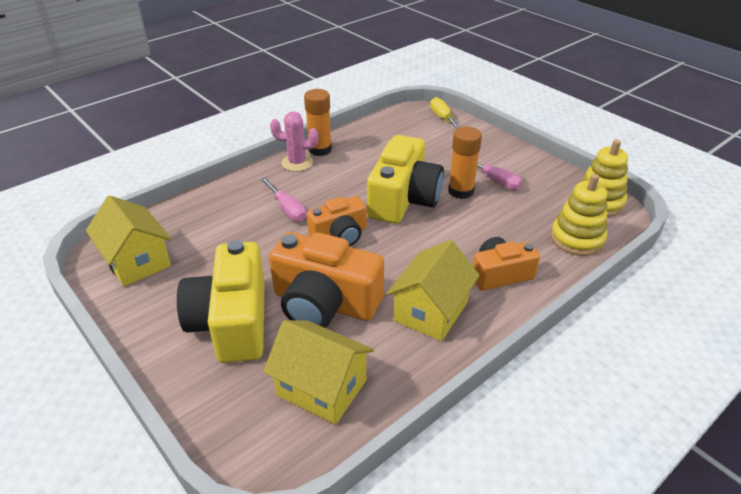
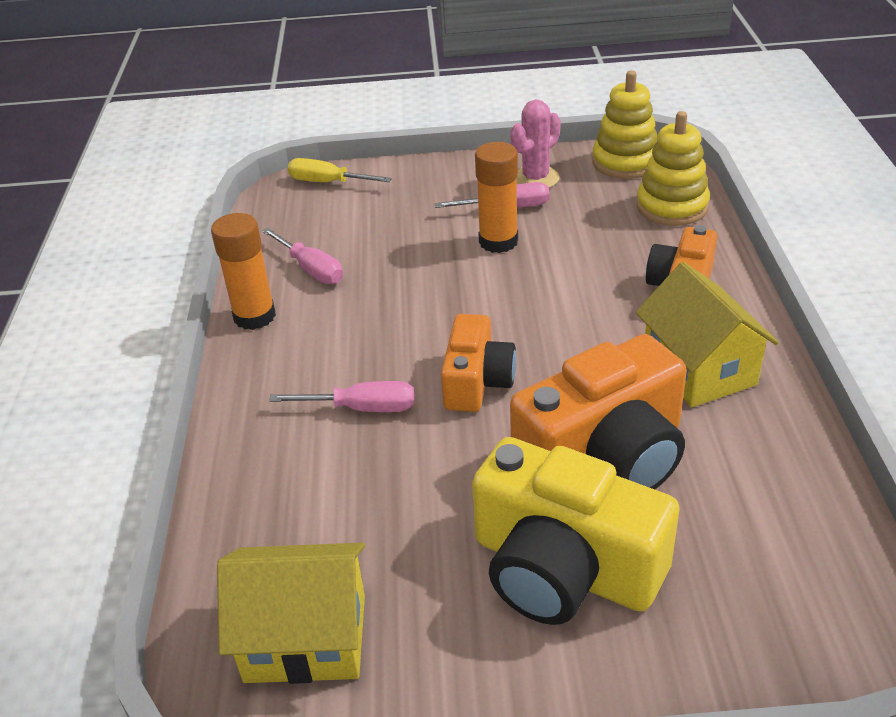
camera: 50 degrees left, 0 degrees up
(297, 163) = (259, 352): pink cactus -> pink cactus (535, 178)
(321, 388) = (763, 525): yellow house -> none
(370, 147) = (311, 269): none -> pink screwdriver
(403, 199) = (462, 293): yellow camera -> none

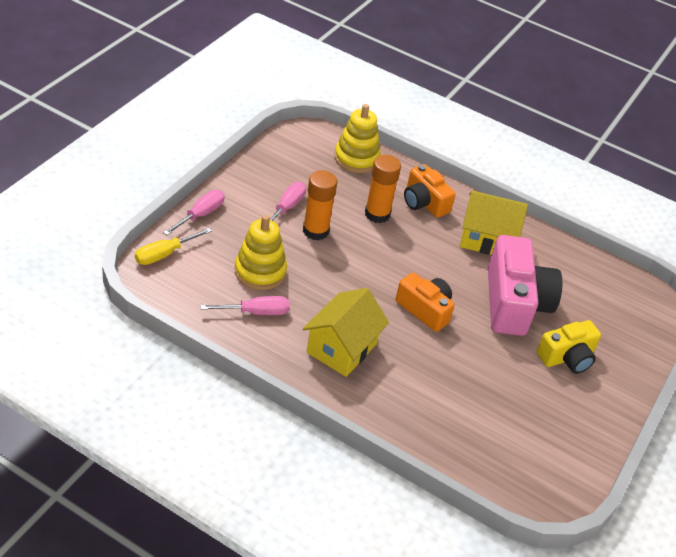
camera: 65 degrees left, 5 degrees up
(254, 316) = (277, 359): orange glue stick -> orange glue stick (377, 214)
(305, 638) = (542, 460): yellow house -> yellow house (341, 348)
(361, 408) = (405, 360): pink screwdriver -> pink screwdriver (200, 215)
(535, 178) = (270, 180): pink cactus -> none
(563, 568) = (567, 357): yellow camera -> yellow camera, size x0.60
(605, 456) = (514, 303): orange camera -> pink camera
(625, 162) = (296, 143): yellow stacking toy -> yellow stacking toy (260, 271)

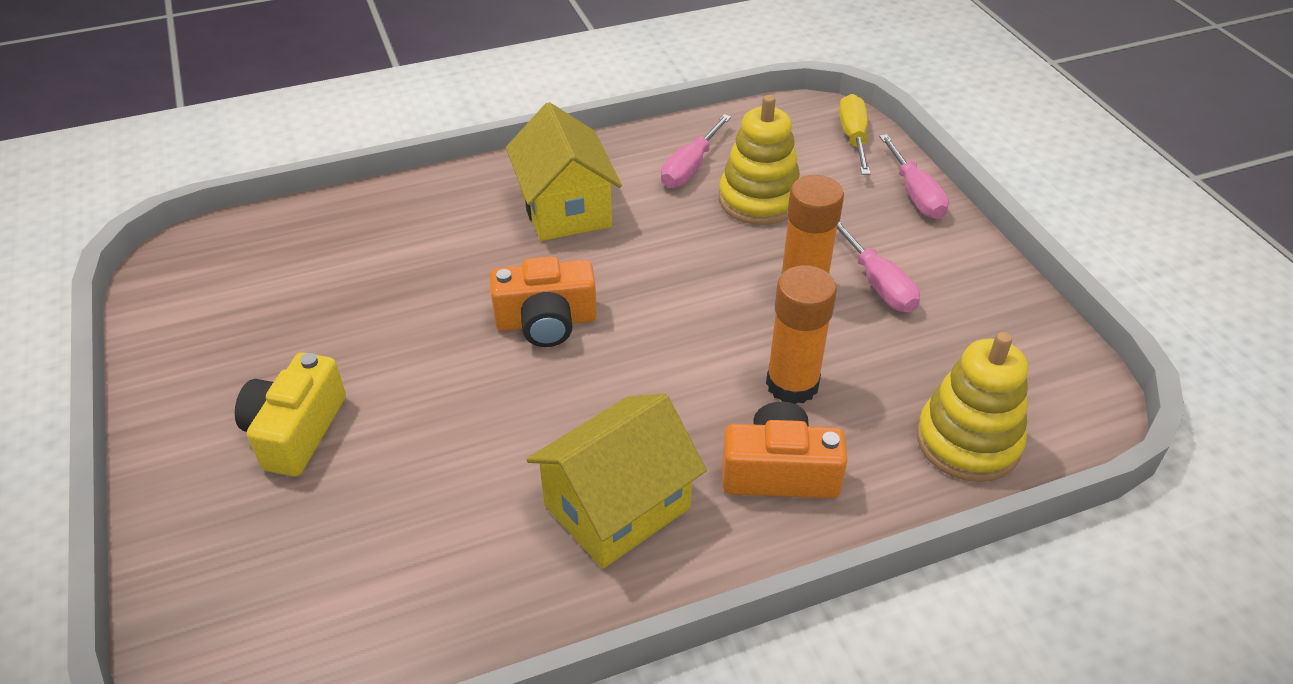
camera: 135 degrees right, 0 degrees up
(514, 303) = (452, 440): pink camera -> none

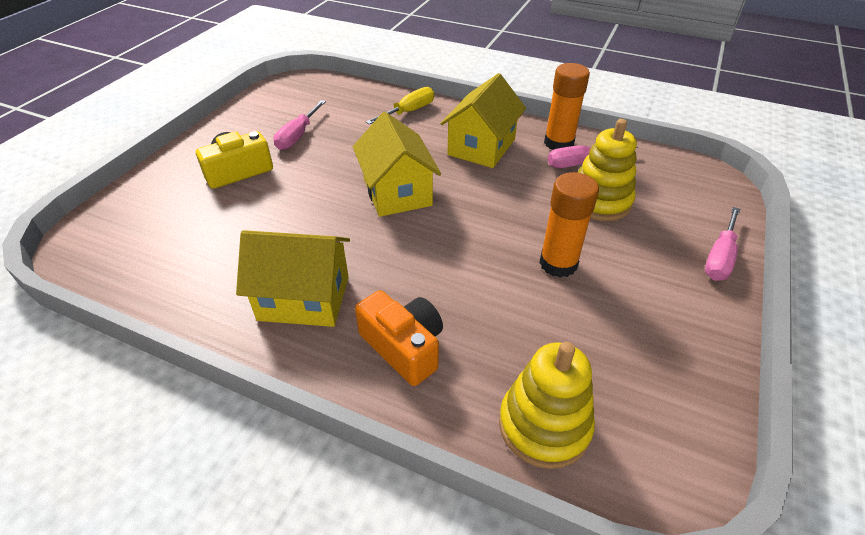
camera: 45 degrees right, 0 degrees up
(546, 322) = (397, 192): orange camera -> yellow house
(792, 384) = (478, 308): orange glue stick -> orange glue stick (558, 143)
(853, 138) = (717, 202): yellow screwdriver -> yellow screwdriver (408, 112)
(877, 283) = (615, 291): pink screwdriver -> pink screwdriver (298, 135)

